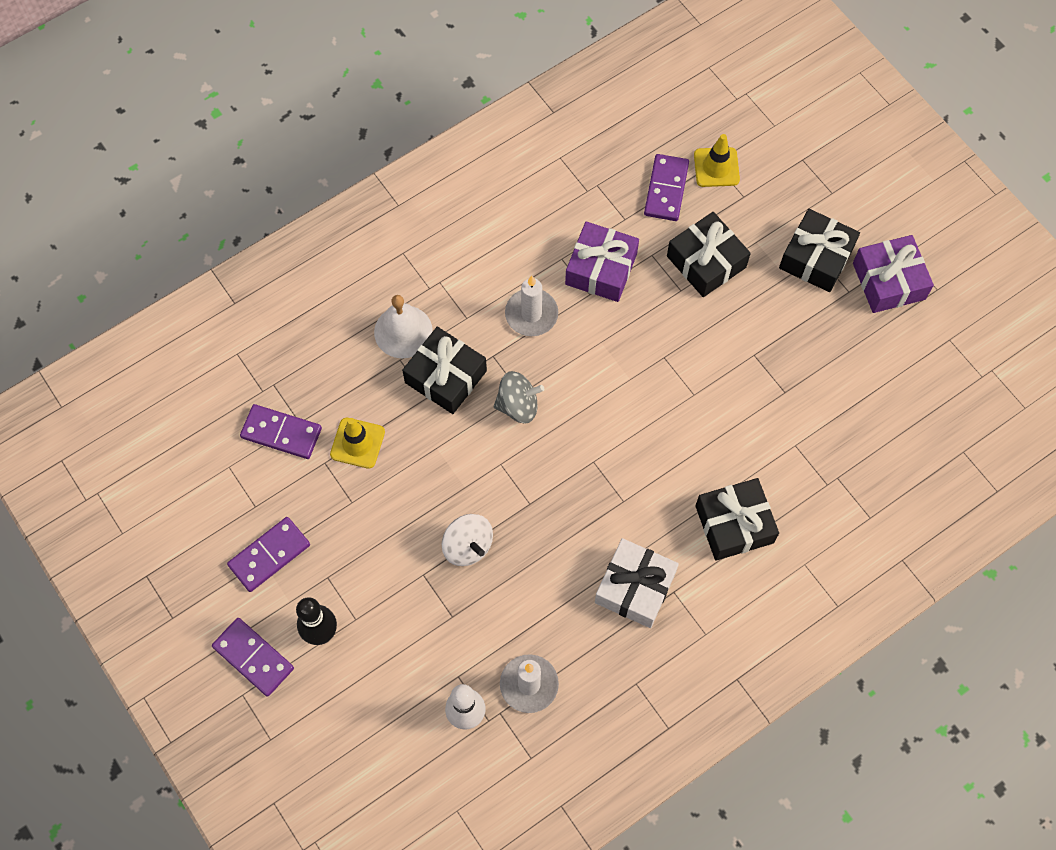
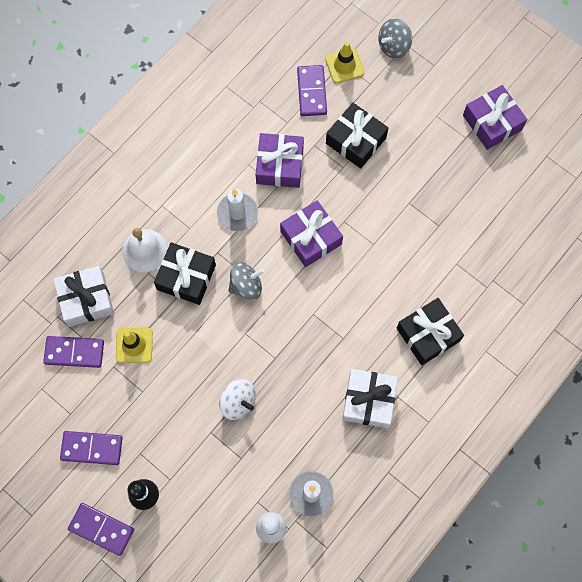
camera: 15 degrees left, 5 degrees up
(269, 555) = (92, 448): purple domino -> purple domino turned 60 degrees clockwise
(314, 373) = (86, 299): none -> white gift
(616, 367) = (311, 238): none -> purple gift
(786, 158) = (393, 46): none -> grey spinning top
(816, 258) = (435, 117): black gift -> none

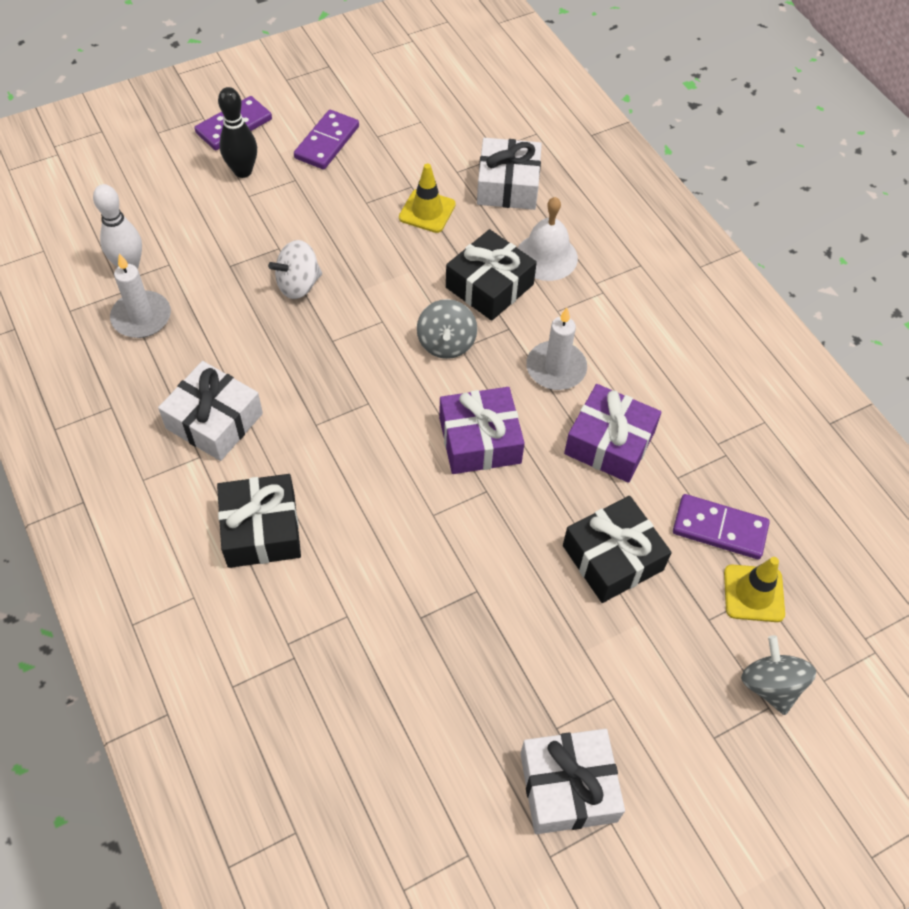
camera: 110 degrees right, 15 degrees down
(74, 352) = (447, 158): purple domino -> none
(492, 122) = (568, 787): purple gift -> white gift

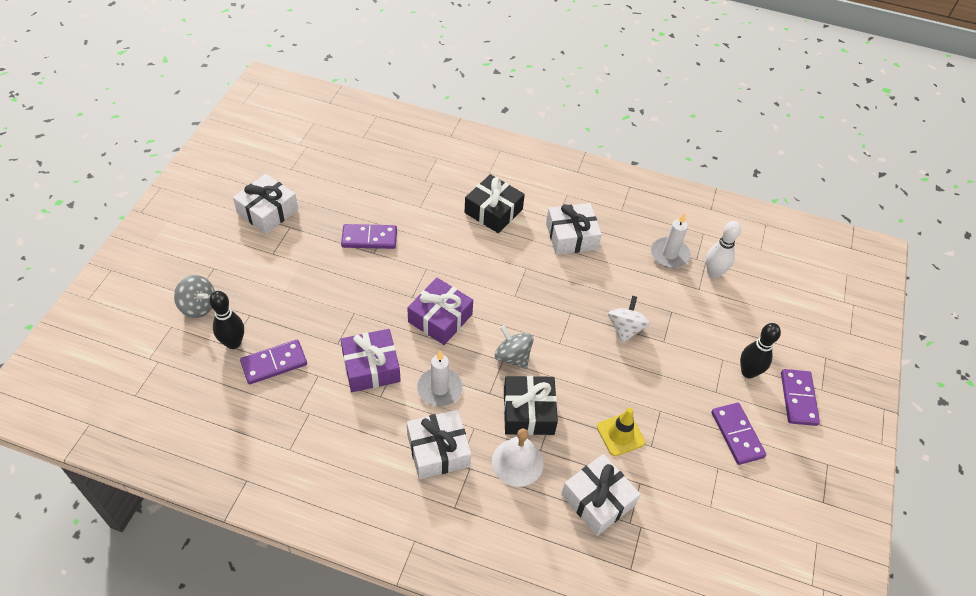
camera: 135 degrees right, 5 degrees down
(462, 617) = (369, 238): none -> purple domino
(612, 316) = (438, 450): none -> white gift
(612, 558) = (320, 310): black gift -> none
(753, 593) = (233, 343): yellow traffic cone -> black bowling pin

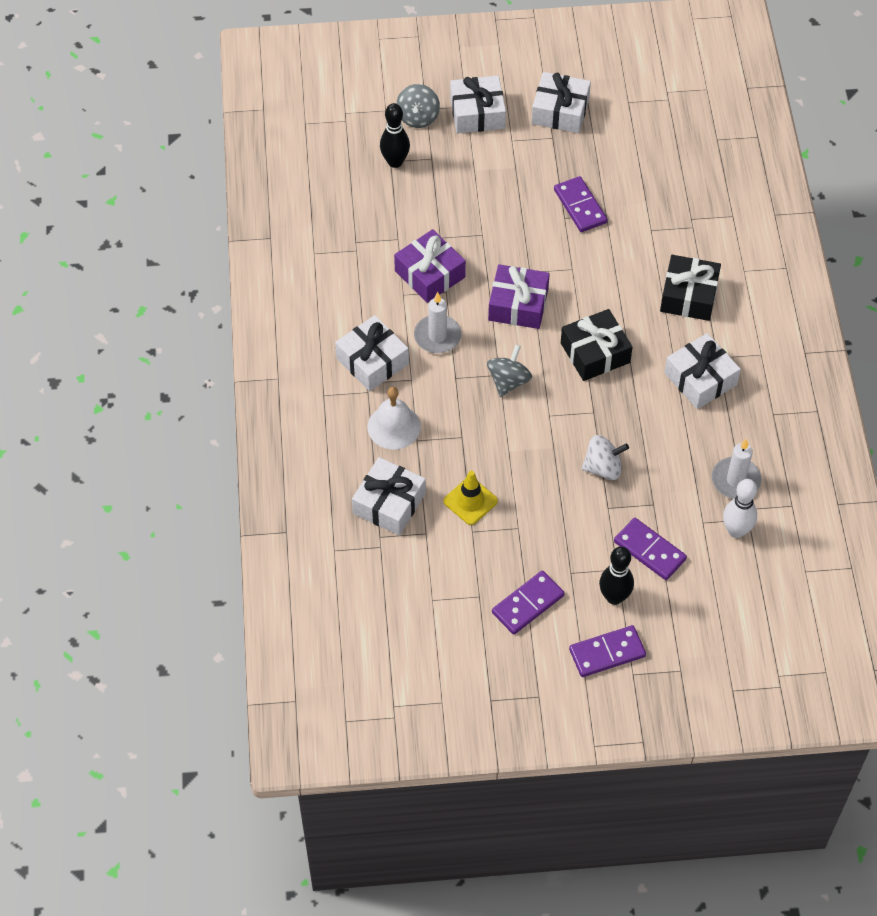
camera: 70 degrees right, 5 degrees up
(227, 264) = (477, 113): none -> white gift
(274, 363) = (391, 201): purple domino -> purple domino (649, 550)
(528, 412) = (452, 416): black gift -> black gift (595, 353)

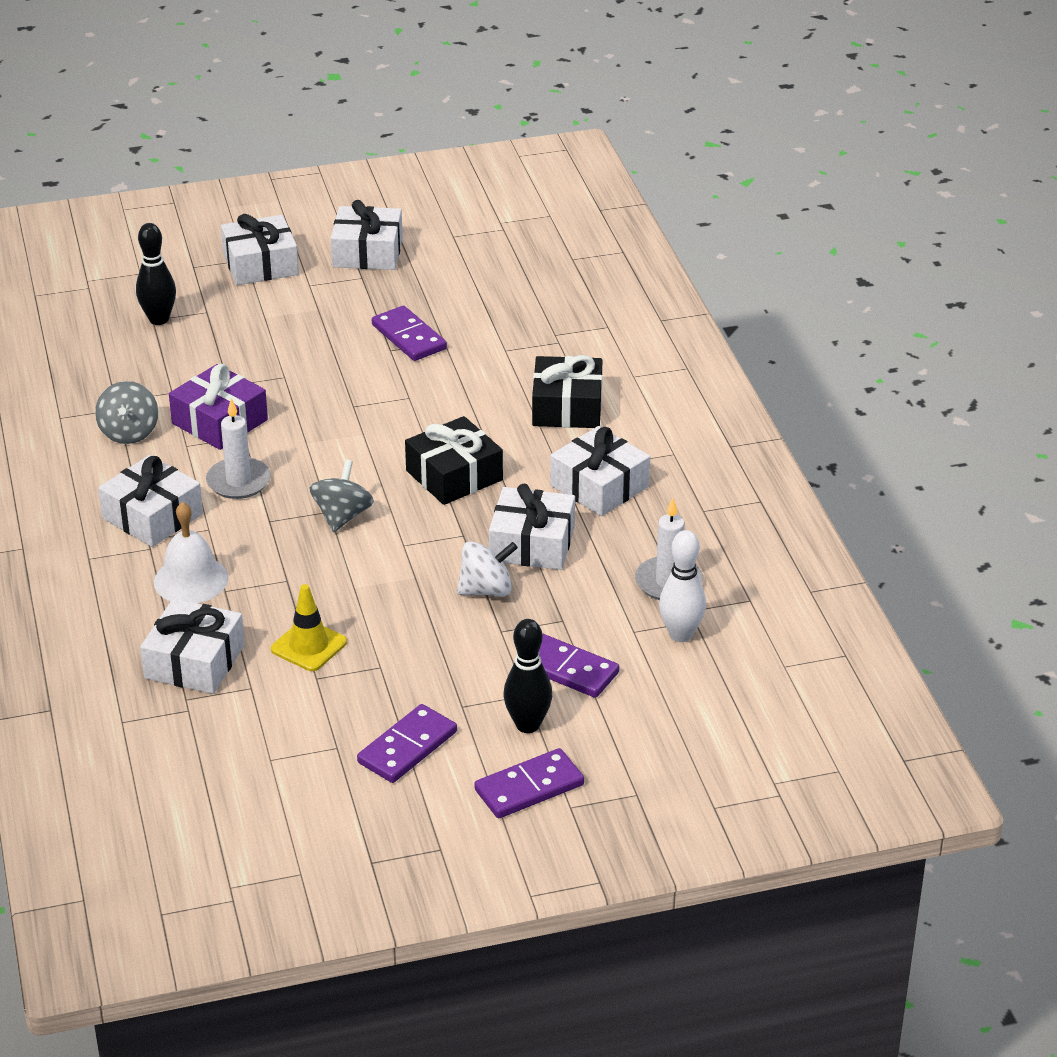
camera: 10 degrees left, 20 degrees down
(418, 117) = (183, 275): grey spinning top -> grey spinning top (129, 432)
(518, 305) = (343, 439): purple gift -> none
(642, 428) = (532, 543): none -> white gift

